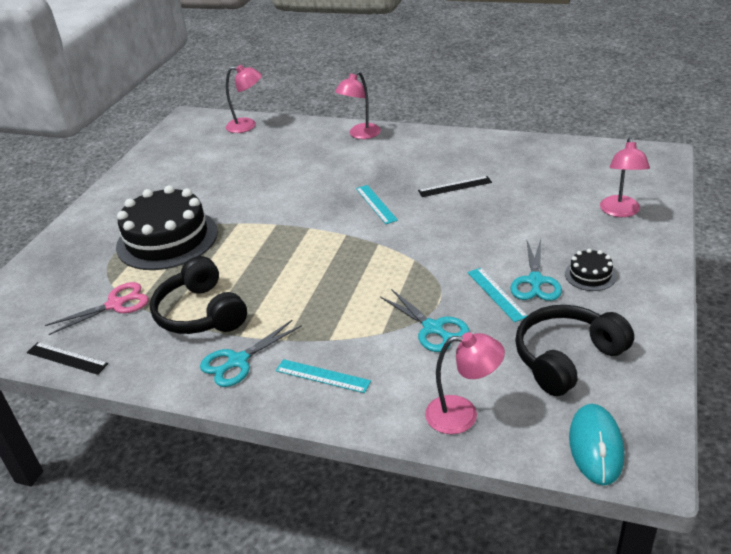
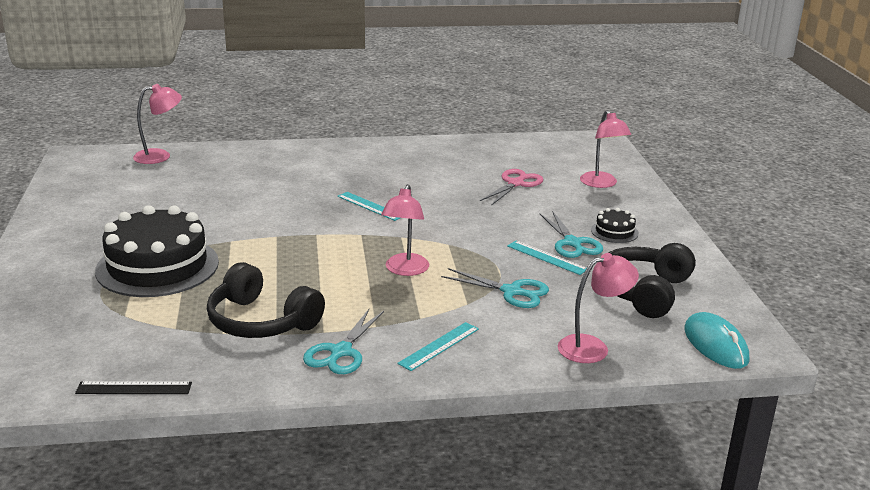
camera: 30 degrees left, 10 degrees down
(116, 304) = (149, 332): pink scissors -> pink scissors (516, 183)
(322, 376) = (439, 346): turquoise ruler -> turquoise ruler turned 45 degrees counterclockwise
(360, 135) = (301, 152): pink lamp -> pink lamp (405, 270)
(455, 186) = (437, 183): black ruler -> none

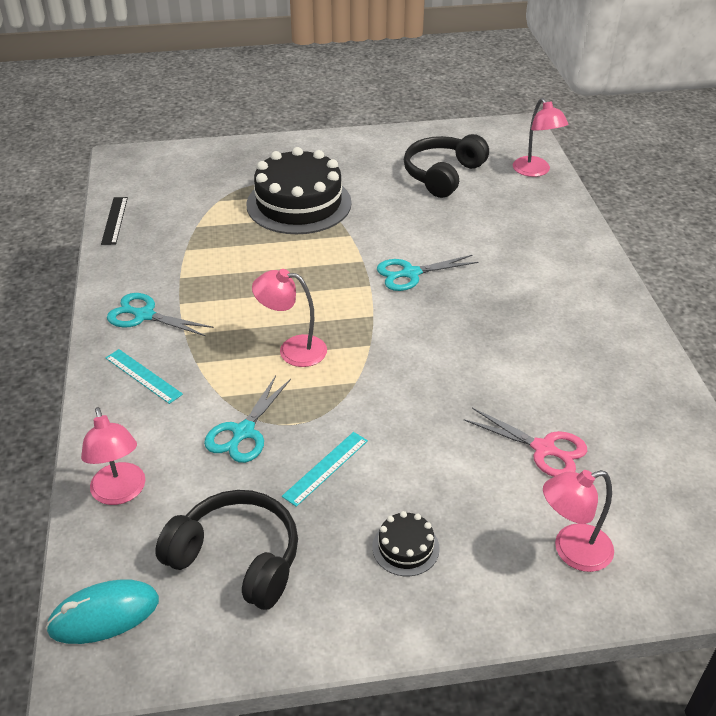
camera: 90 degrees right, 15 degrees up
(261, 321) = (200, 268): black headphones -> black headphones (443, 175)
(370, 206) = (444, 319): turquoise ruler -> none
(572, 243) = (366, 497): turquoise scissors -> turquoise scissors (410, 273)

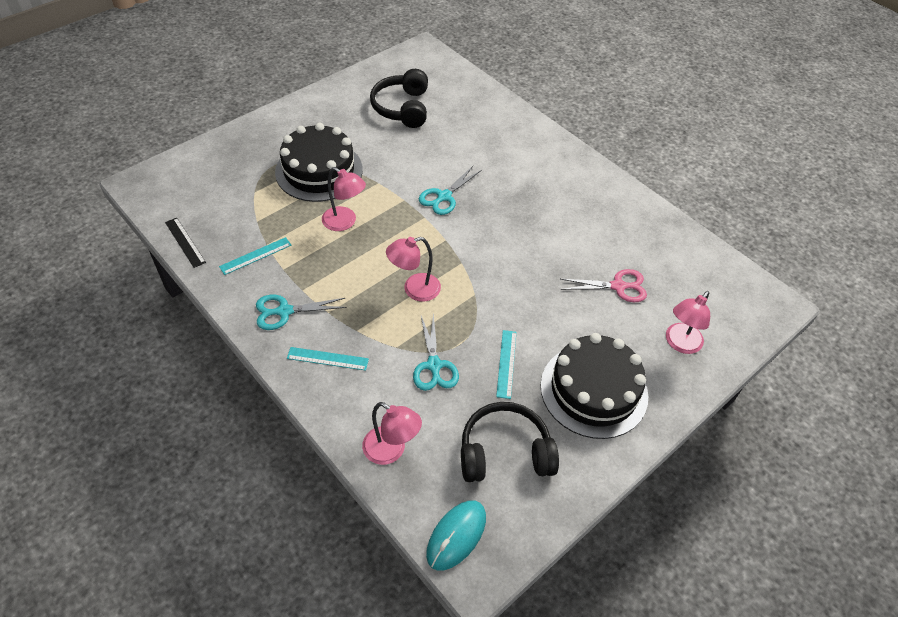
camera: 35 degrees left, 10 degrees up
(165, 256) = (255, 256): none -> turquoise ruler
(405, 547) = (594, 390): black cake -> black cake, size x2.32
(535, 171) = (461, 82): pink lamp -> pink lamp (345, 222)

